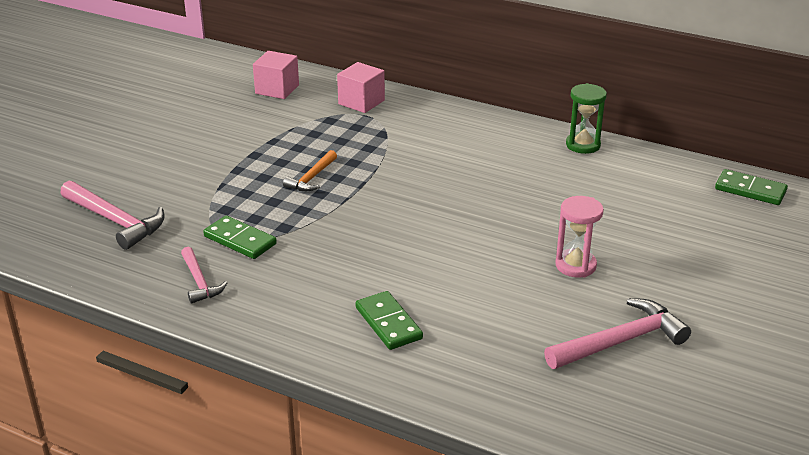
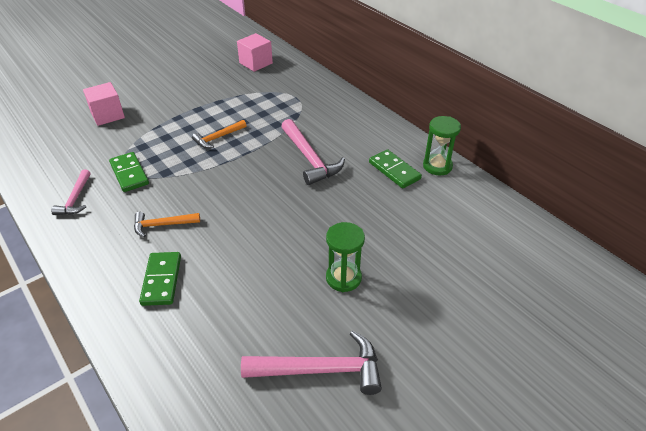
camera: 25 degrees right, 10 degrees up
(115, 221) = (71, 135): pink hammer -> pink hammer (309, 158)
(336, 276) = (162, 225): none -> orange hammer
(361, 102) = (302, 86): pink cube -> pink cube (107, 115)
(575, 265) = (343, 278): pink hourglass -> green hourglass
(750, 190) = (553, 253): green domino -> green domino (394, 171)

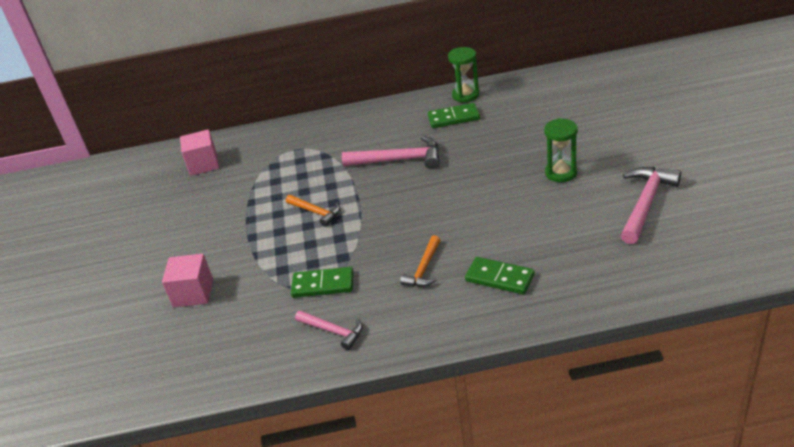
camera: 55 degrees left, 5 degrees down
(218, 138) = (315, 212): orange hammer -> orange hammer turned 45 degrees counterclockwise

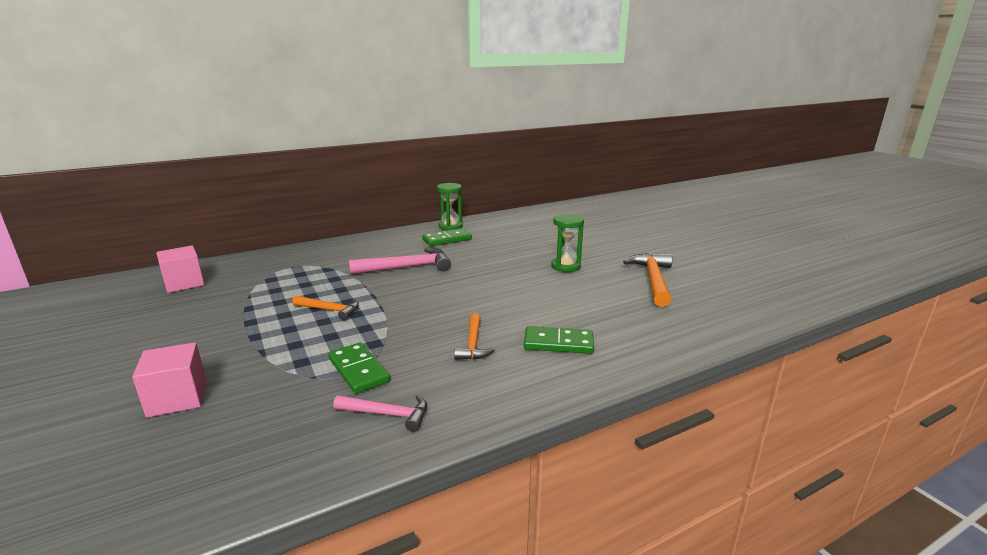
camera: 25 degrees left, 15 degrees down
(323, 285) = (358, 370): green domino -> green domino turned 75 degrees clockwise
(646, 203) = (653, 280): pink hammer -> orange hammer

